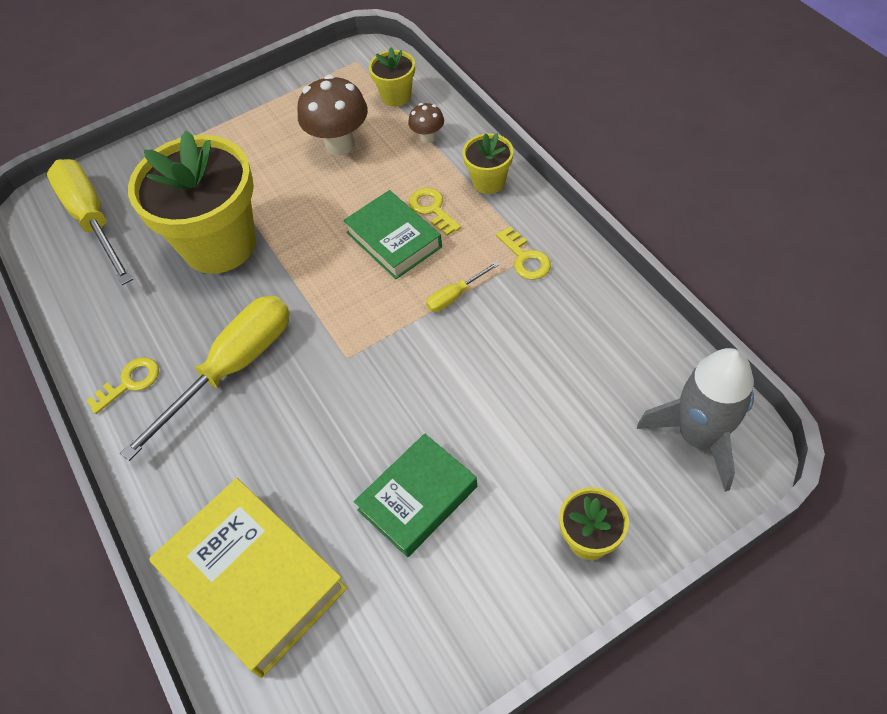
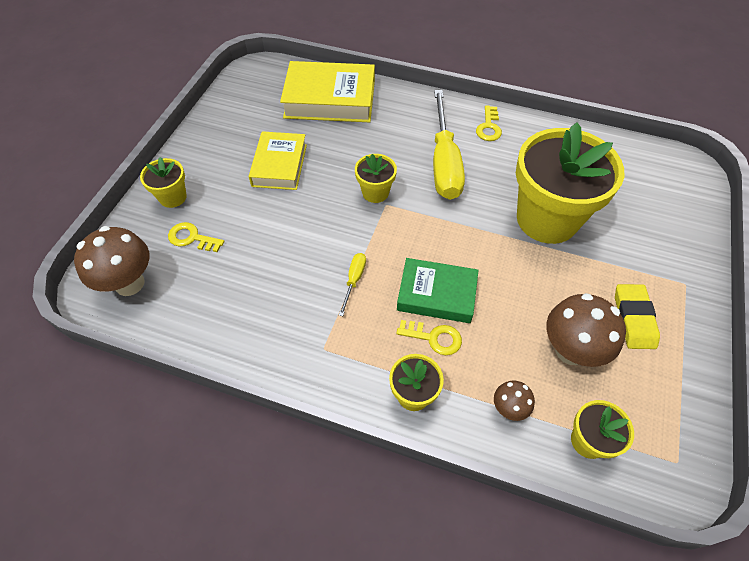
camera: 135 degrees right, 0 degrees up
(92, 219) = (647, 185): yellow screwdriver -> none
(267, 137) = (634, 319): none -> yellow eraser
(343, 379) = (375, 192): none -> yellow flower pot
(417, 498) = (279, 165): green book -> yellow book
(525, 258) = (326, 340): yellow key -> yellow key (192, 238)
(698, 437) = (129, 283): grey rocket -> brown mushroom

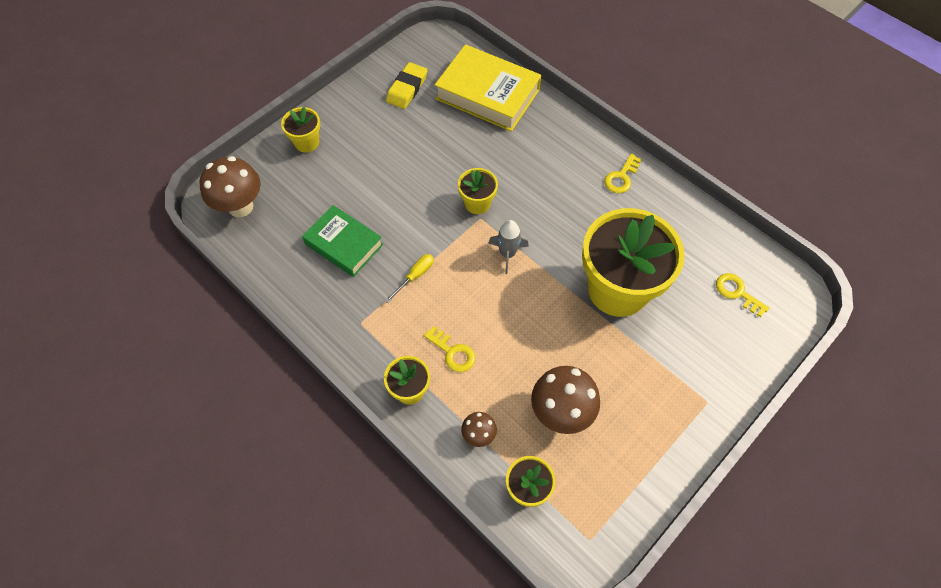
camera: 25 degrees right, 5 degrees up
(192, 238) = (305, 186): yellow key -> yellow key (737, 292)
(279, 165) = (408, 145): yellow book -> none
(430, 226) = (507, 254): none -> grey rocket
(436, 294) = (476, 317): green book -> green book (344, 244)
(444, 163) = (556, 198): yellow screwdriver -> none
(634, 319) = (636, 411): yellow eraser -> yellow eraser (407, 88)

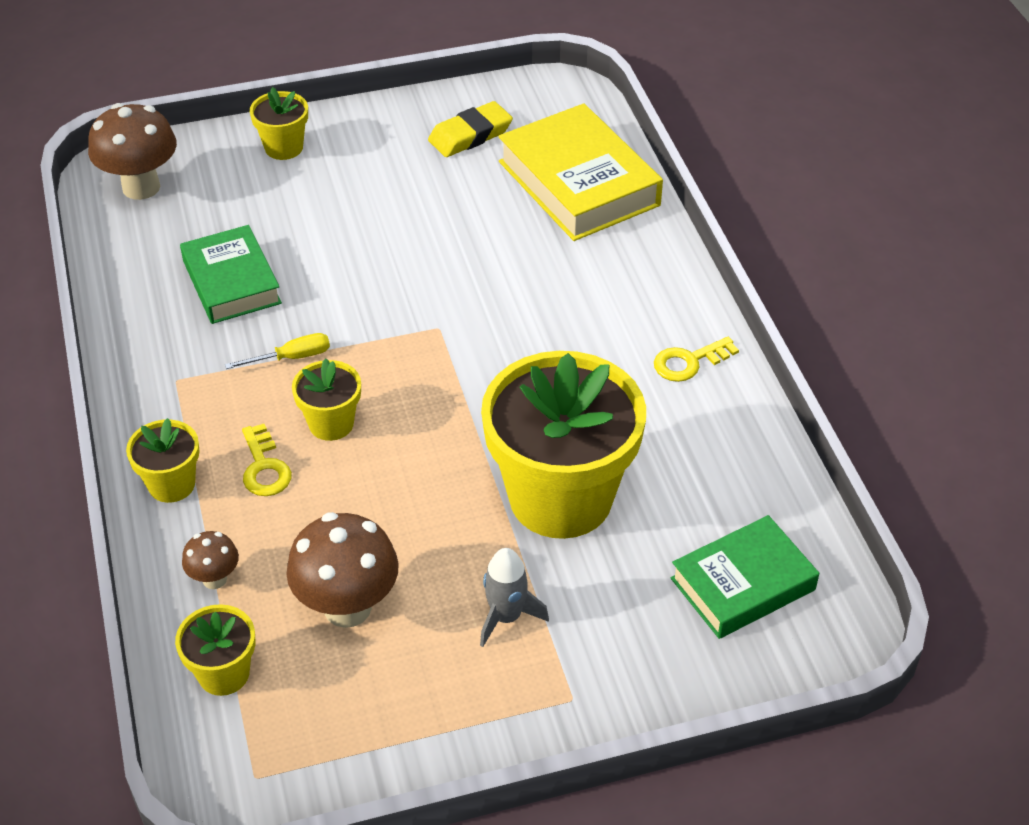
camera: 30 degrees right, 15 degrees down
(477, 203) = (449, 308): yellow flower pot -> yellow flower pot (331, 423)
(507, 254) = (439, 385): grey rocket -> grey rocket (506, 617)
(737, 292) = (743, 584): yellow key -> green book

